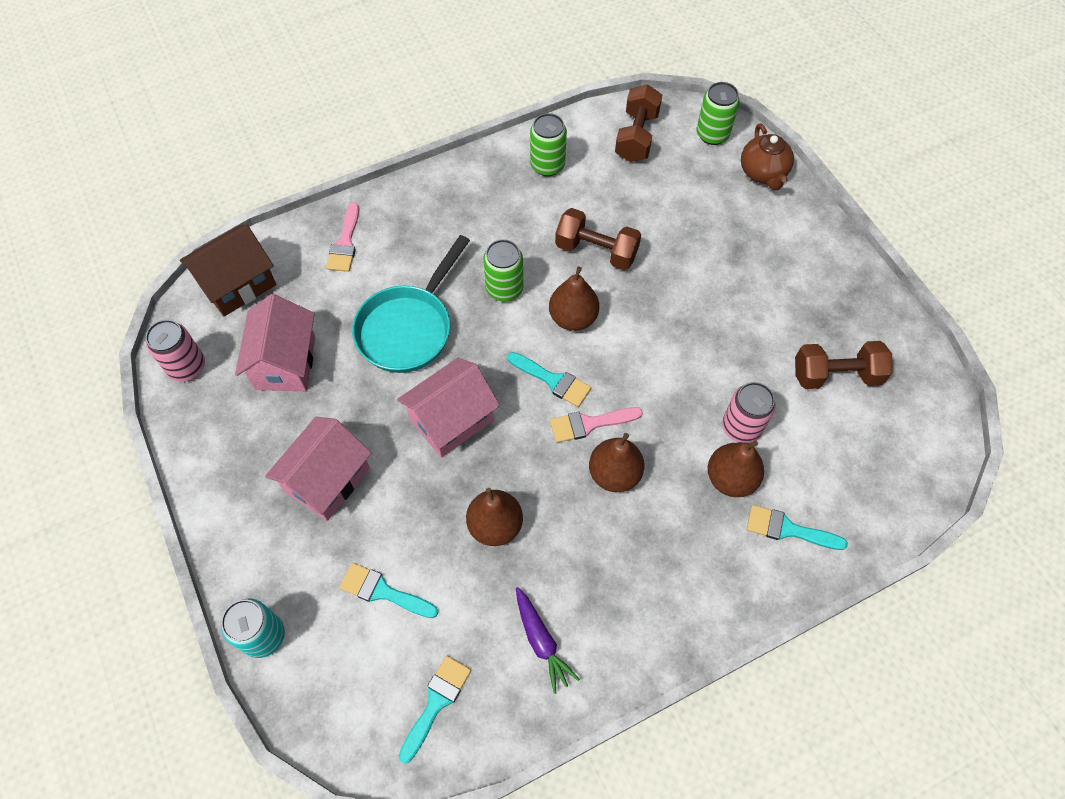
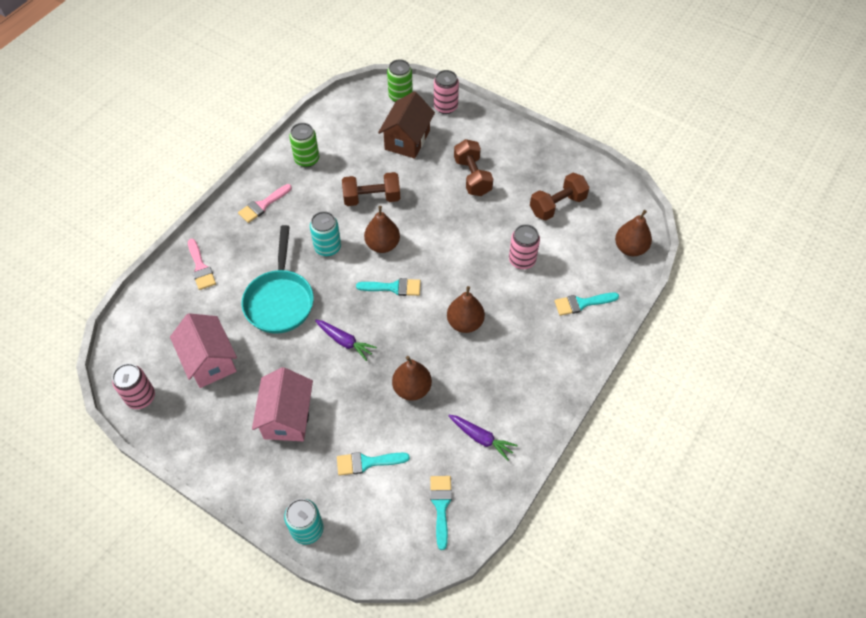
camera: 30 degrees left, 5 degrees down
(238, 284) = (141, 328): brown house -> brown house (407, 140)
(452, 420) = (345, 341): pink house -> purple carrot
(504, 289) = (327, 247): green can -> turquoise can
(589, 424) = (432, 302): pink brush -> pink brush (263, 205)
(636, 136) = (353, 117): brown dumbbell -> brown dumbbell (472, 177)
(730, 479) = (533, 292): brown pear -> brown pear (630, 248)
(763, 173) = (445, 107): brown teapot -> pink can

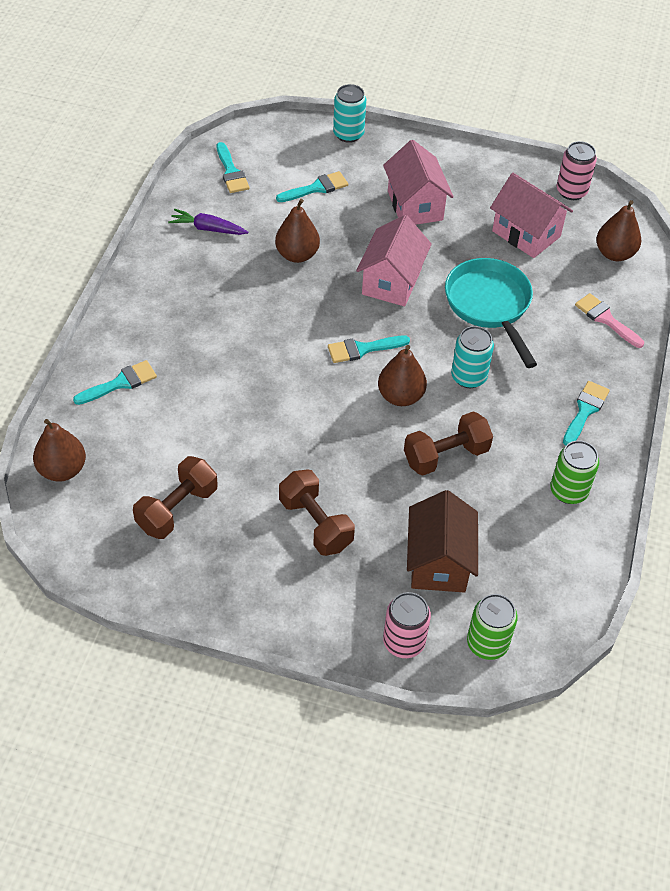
camera: 160 degrees right, 5 degrees down
(263, 205) = (585, 410): pink brush -> turquoise brush
(345, 341) = (392, 281): purple carrot -> pink house
(465, 323) = (261, 330): brown pear -> brown pear (614, 253)
(522, 260) = (210, 419): pink can -> none

